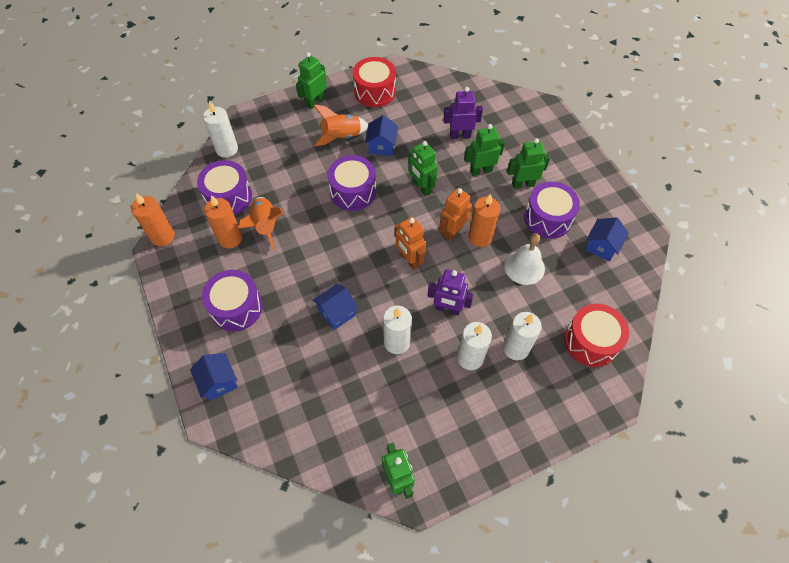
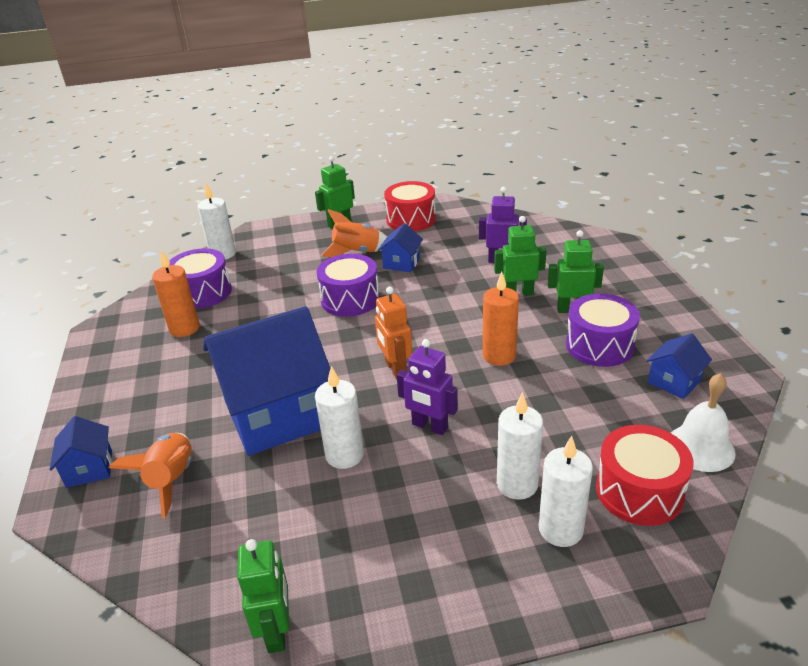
camera: 15 degrees right, 25 degrees down
(162, 236) = (110, 320): orange candle -> none
(236, 307) = (155, 393): purple drum -> none
(265, 226) = (231, 321): orange rocket -> orange rocket (172, 480)
(337, 312) = (277, 413): blue house -> blue house, size x2.30
(421, 187) = (437, 302): green robot -> none
(452, 231) = (463, 347): orange robot -> none
(470, 358) = (444, 487): white candle -> white candle (560, 529)
(524, 267) = (553, 392): white bell -> white bell (700, 447)

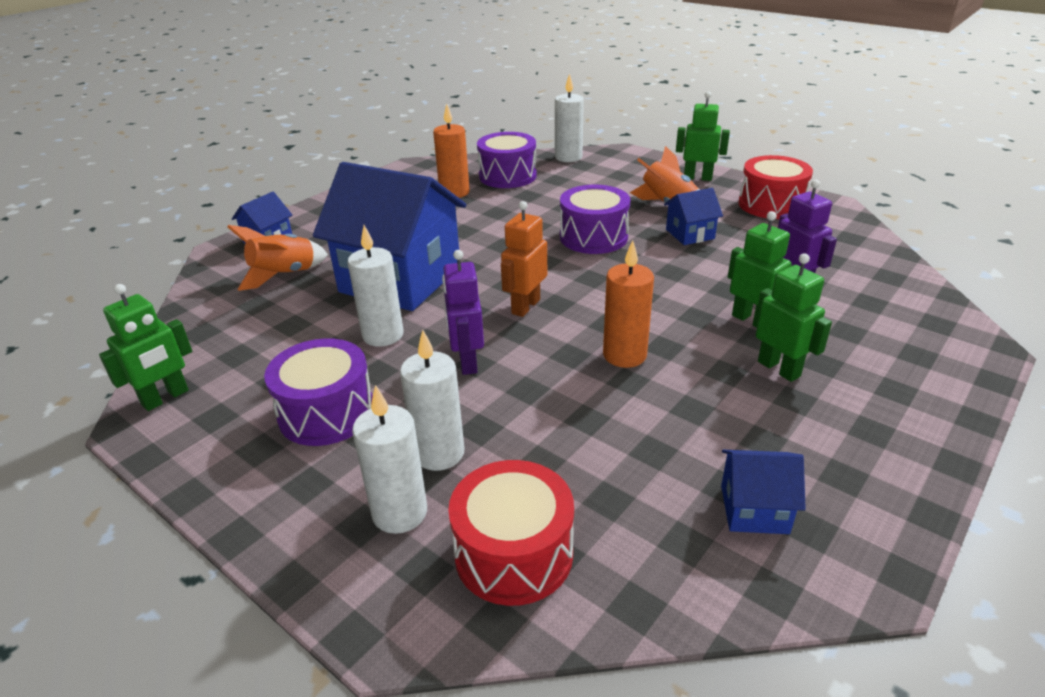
camera: 50 degrees right, 0 degrees up
(599, 345) = (741, 417): purple drum -> purple drum (327, 412)
(700, 447) = (650, 583): white bell -> none

